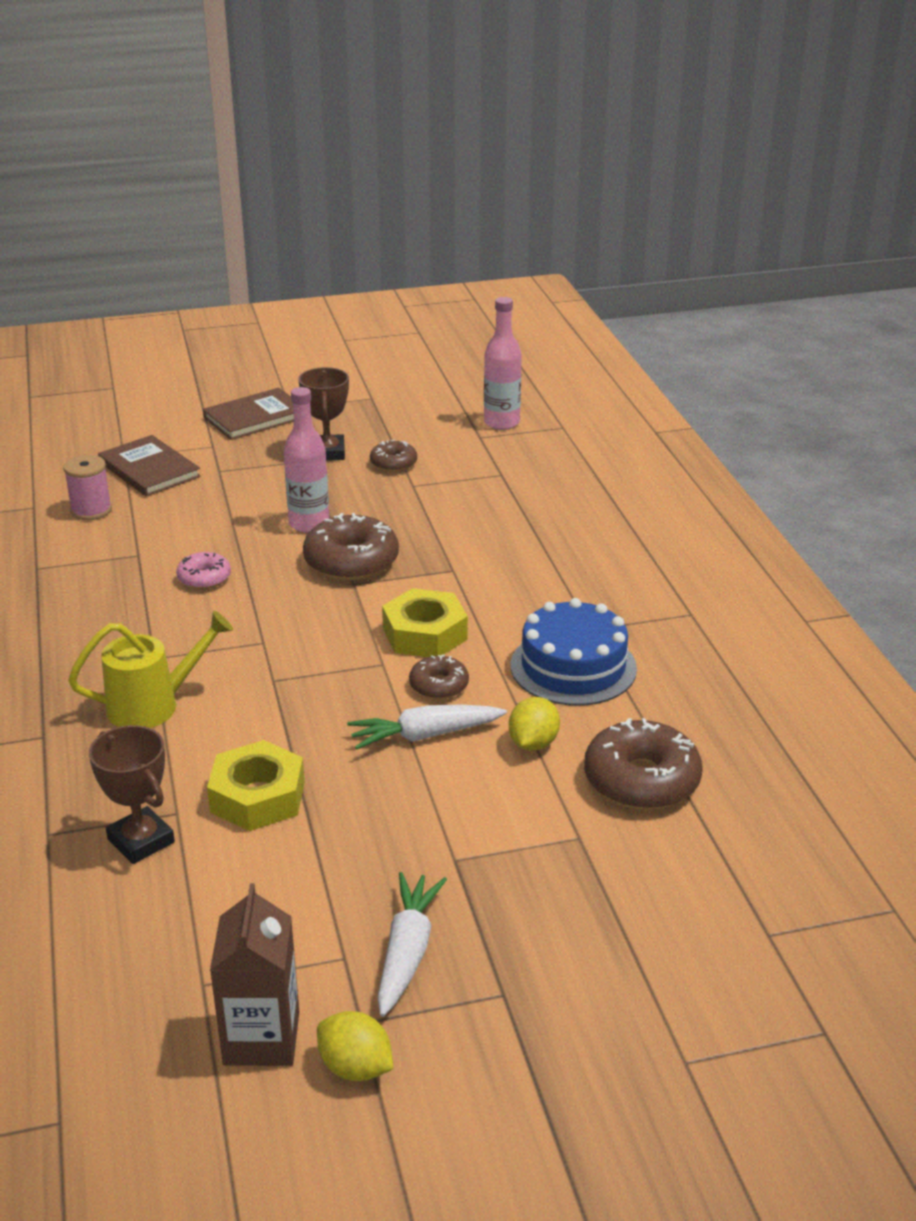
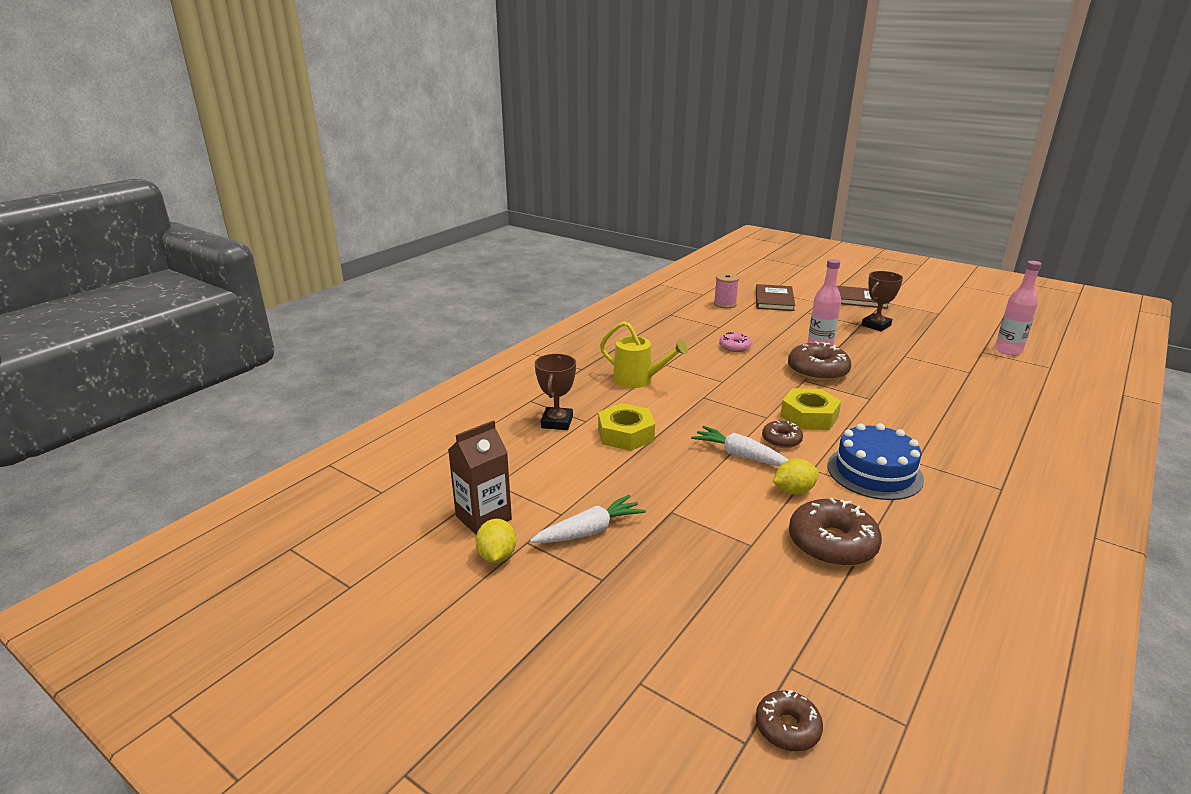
camera: 50 degrees right, 5 degrees down
(393, 463) = (907, 343): brown donut -> brown donut (787, 727)

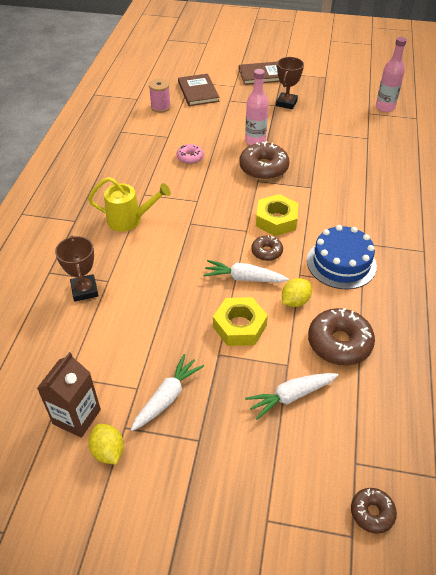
camera: 25 degrees left, 20 degrees up
(625, 434) = (147, 285): yellow nut -> yellow nut (239, 326)
(739, 575) = (291, 396): none -> white carrot

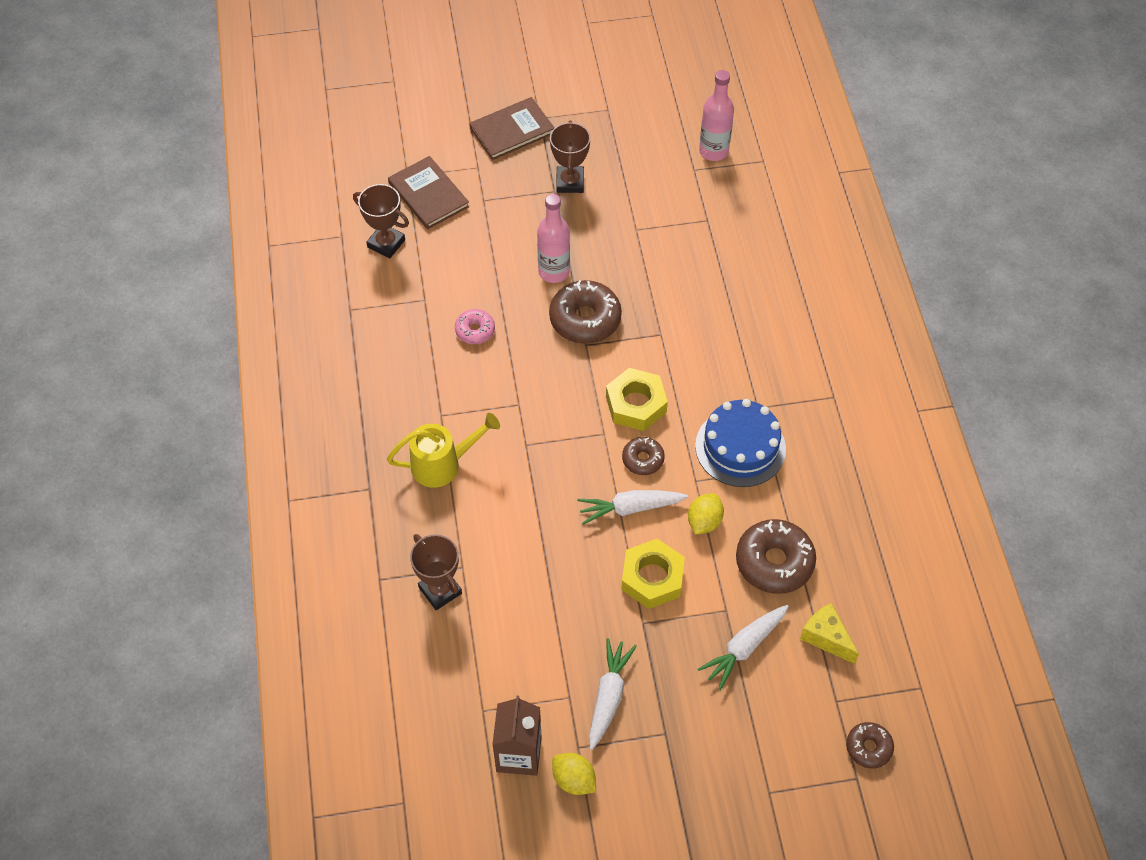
camera: 20 degrees left, 10 degrees up
(160, 107) = (386, 243): pink spool -> brown trophy
(363, 410) = (826, 637): none -> yellow cheese

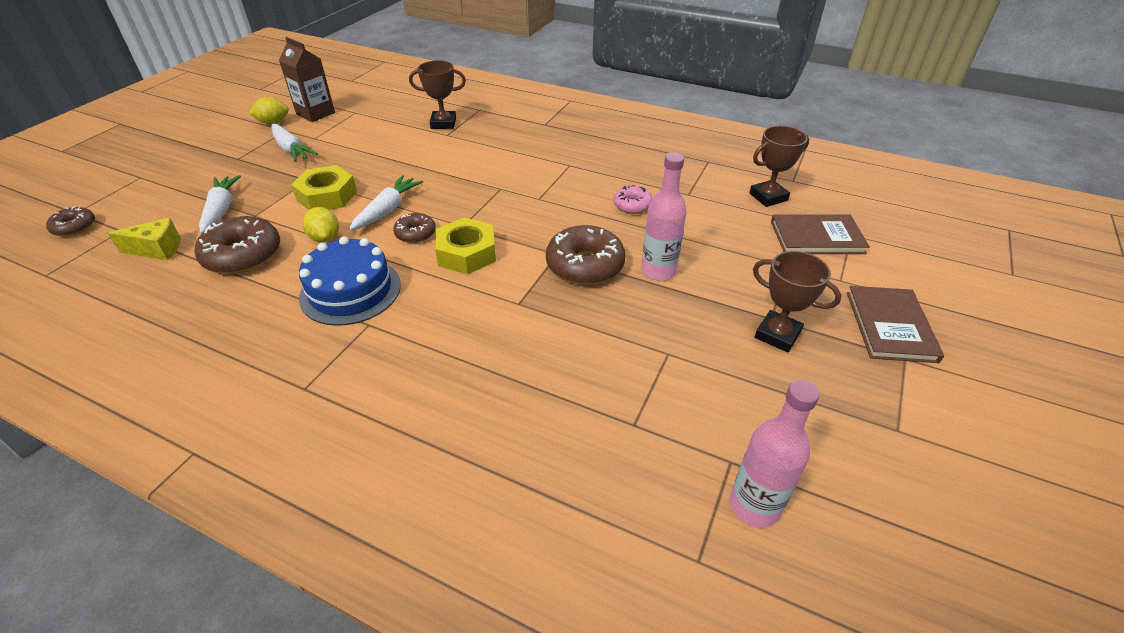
camera: 125 degrees right, 15 degrees down
(443, 464) = (528, 153): yellow watering can -> none

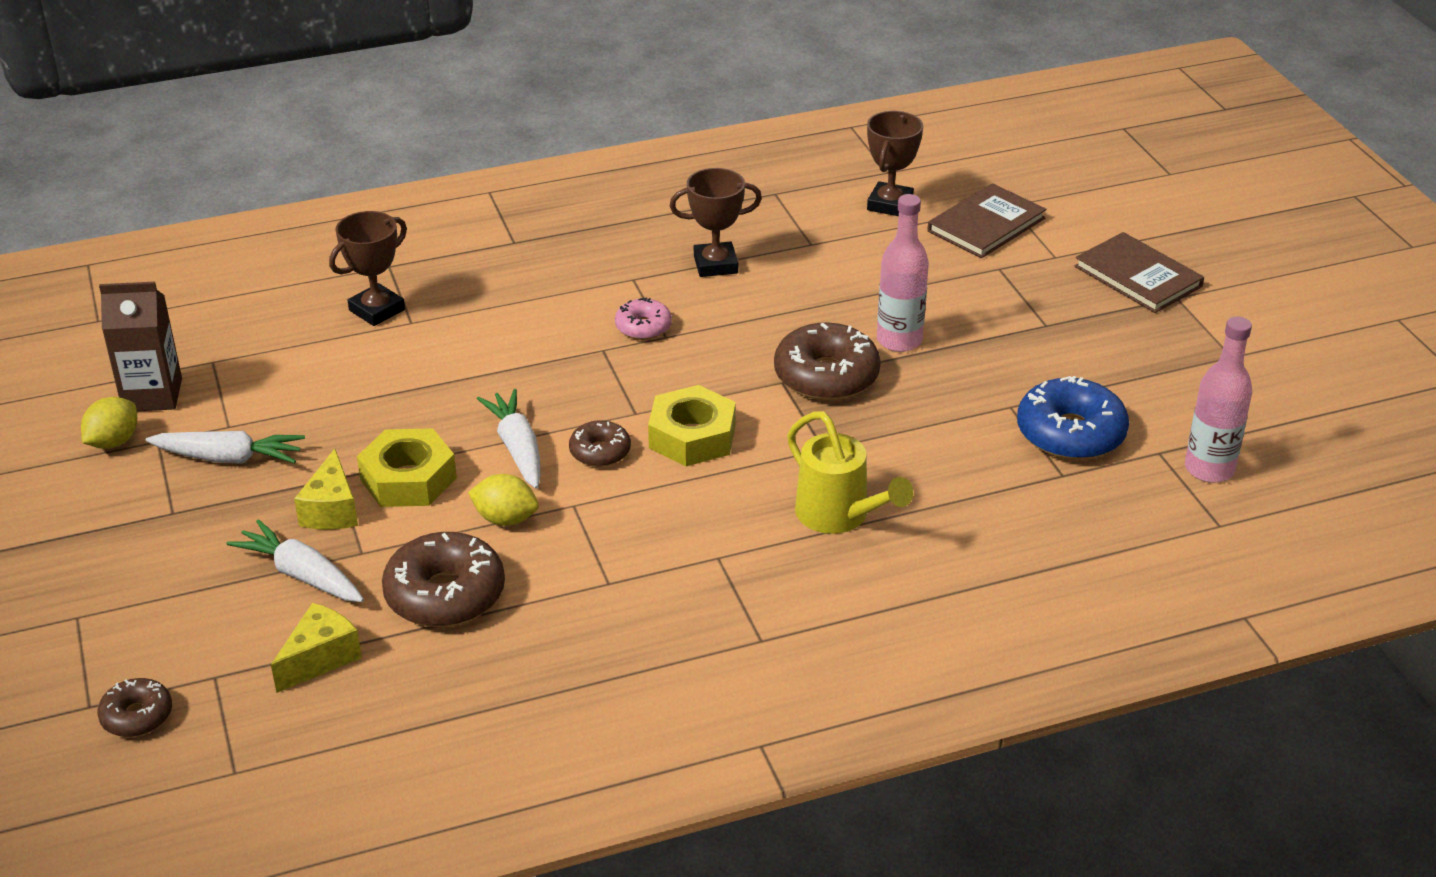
camera: 45 degrees left, 5 degrees down
(280, 191) = (331, 510): none -> yellow cheese
(350, 291) = (641, 544): blue cake -> none
(461, 348) = (839, 516): none -> yellow watering can
(632, 205) = (774, 288): pink donut -> pink donut (643, 327)
(682, 399) = (1070, 434): none -> blue donut
(777, 335) = (1069, 336): brown trophy -> brown trophy (715, 265)

